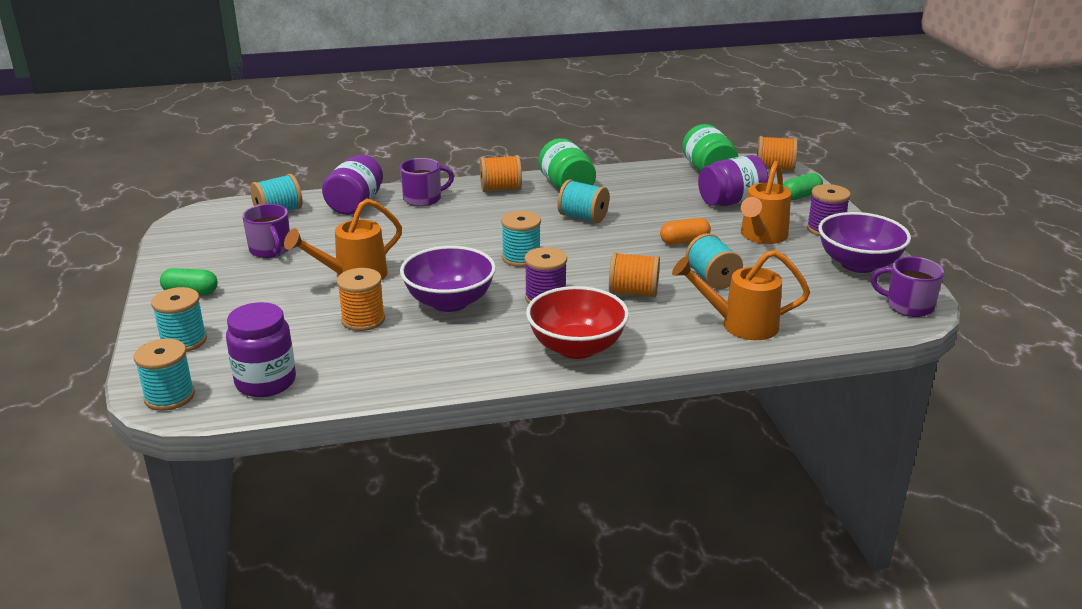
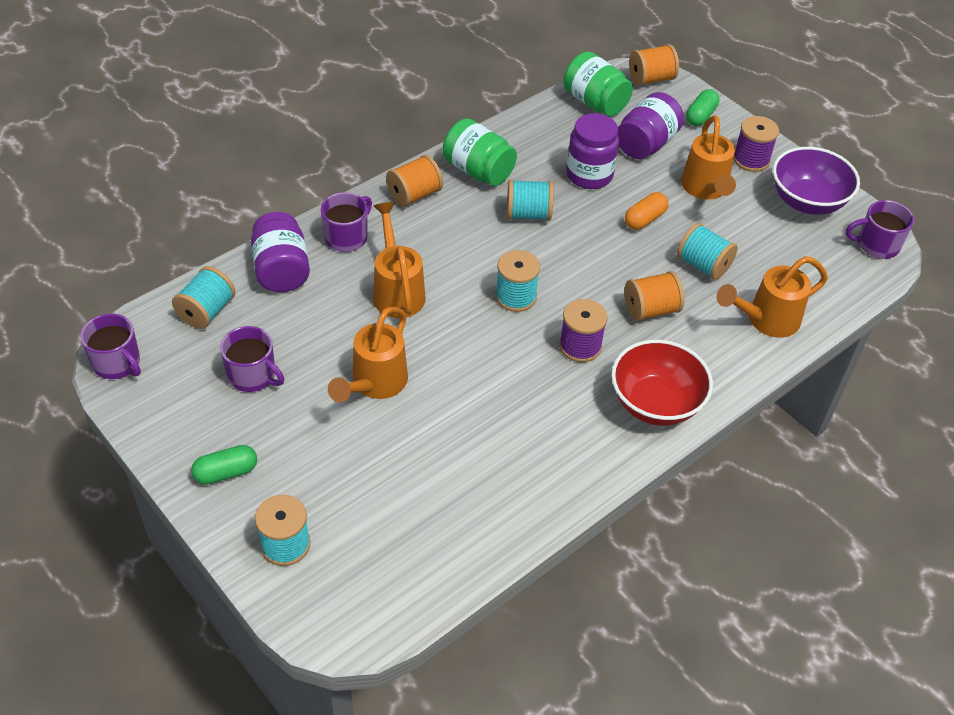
camera: 30 degrees left, 20 degrees up
(169, 396) = (342, 624): turquoise spool -> none
(188, 221) = (117, 363): none -> purple mug
(266, 382) = (417, 565): purple jar -> purple jar (589, 175)
(363, 320) = (437, 443): orange spool -> none
(429, 233) = (397, 291): none -> orange watering can
(449, 302) = (498, 386): purple bowl -> none

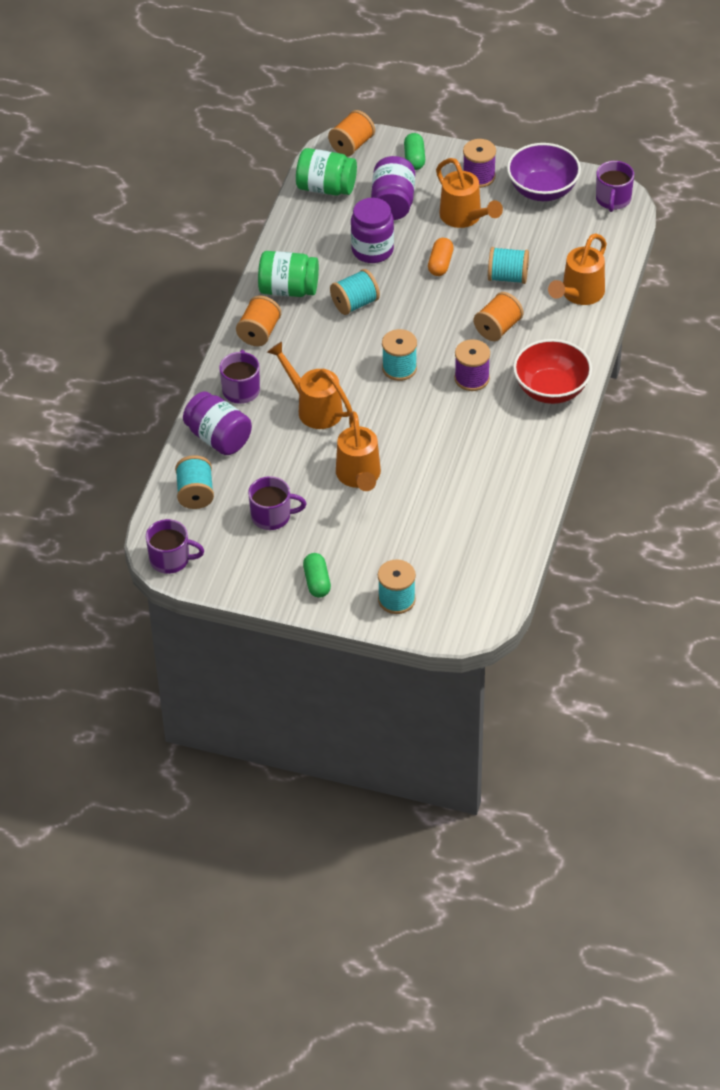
camera: 30 degrees left, 0 degrees up
(226, 472) = (317, 582): green capsule -> green capsule turned 45 degrees counterclockwise
(876, 245) = (613, 199): purple mug -> purple mug turned 45 degrees counterclockwise

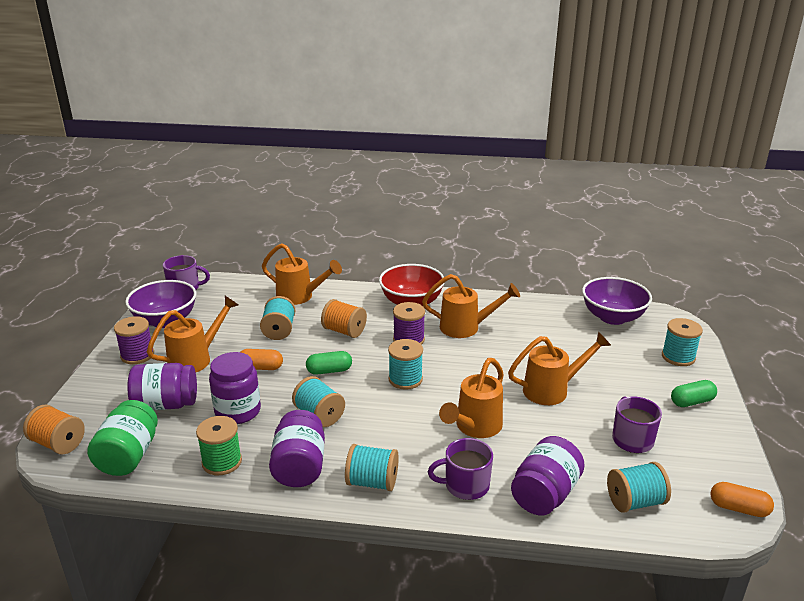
camera: 100 degrees left, 20 degrees down
(171, 559) = (738, 508): purple mug -> orange capsule
(259, 333) = (372, 482): orange spool -> turquoise spool
(288, 289) = (299, 467): green jar -> purple jar
(306, 243) = (222, 462): none -> green spool
(414, 158) = (97, 396): green capsule -> green capsule (329, 371)
(488, 429) = (466, 327): none -> orange watering can
(489, 567) = (612, 317): none -> purple bowl

